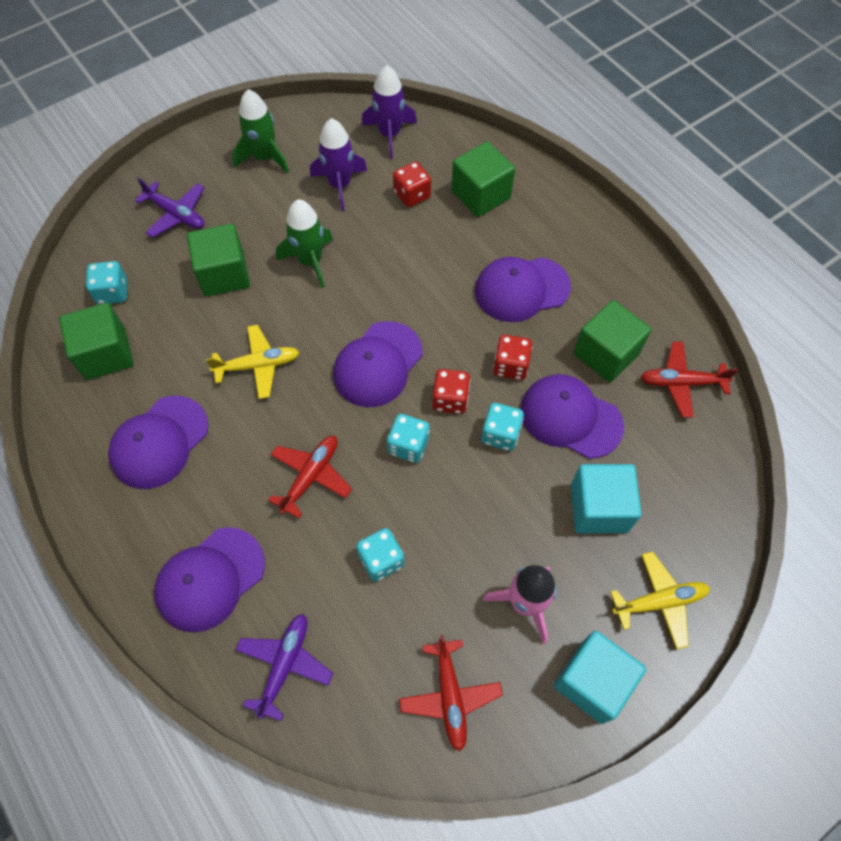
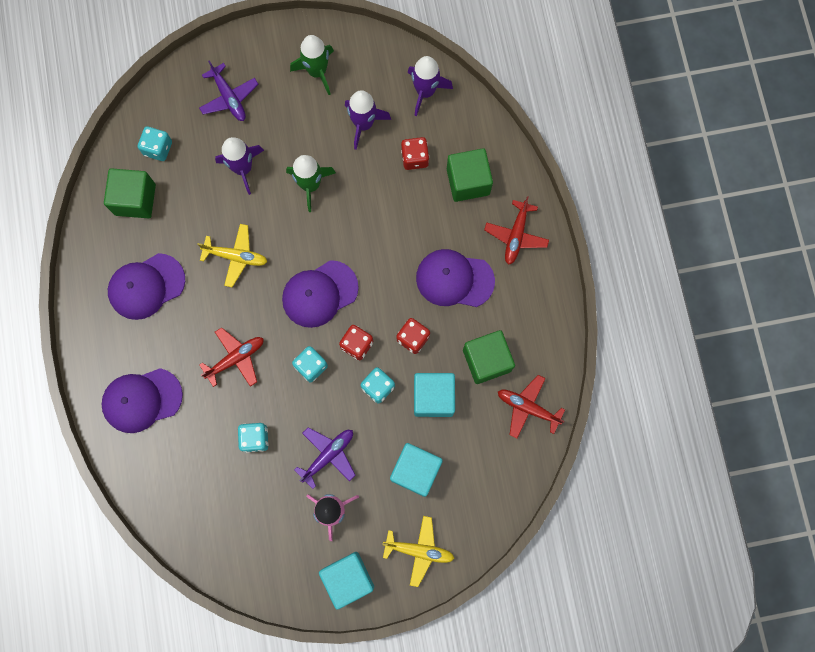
camera: 25 degrees right, 15 degrees up
(224, 274) = (243, 168): green cube -> purple rocket
(285, 665) = (165, 477): purple plane -> purple plane (328, 455)
(450, 696) = (256, 544): red plane -> red plane (516, 235)
(570, 417) = (433, 397): purple cap -> turquoise cube

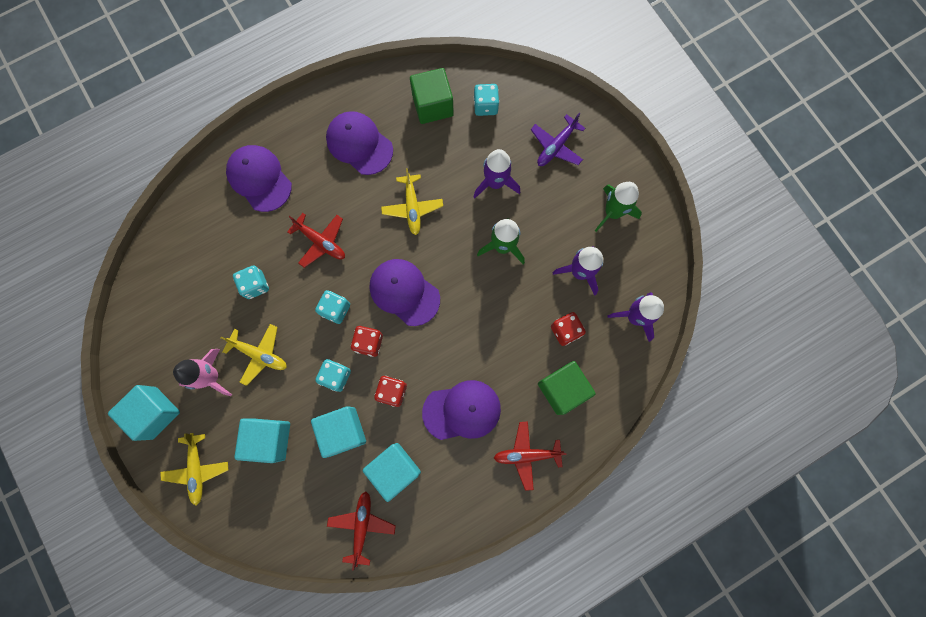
camera: 70 degrees right, 0 degrees up
(328, 455) = (259, 354): purple plane -> yellow plane
(454, 279) = (462, 410): purple cap -> purple cap turned 90 degrees clockwise
(486, 360) = (394, 469): green cube -> turquoise cube

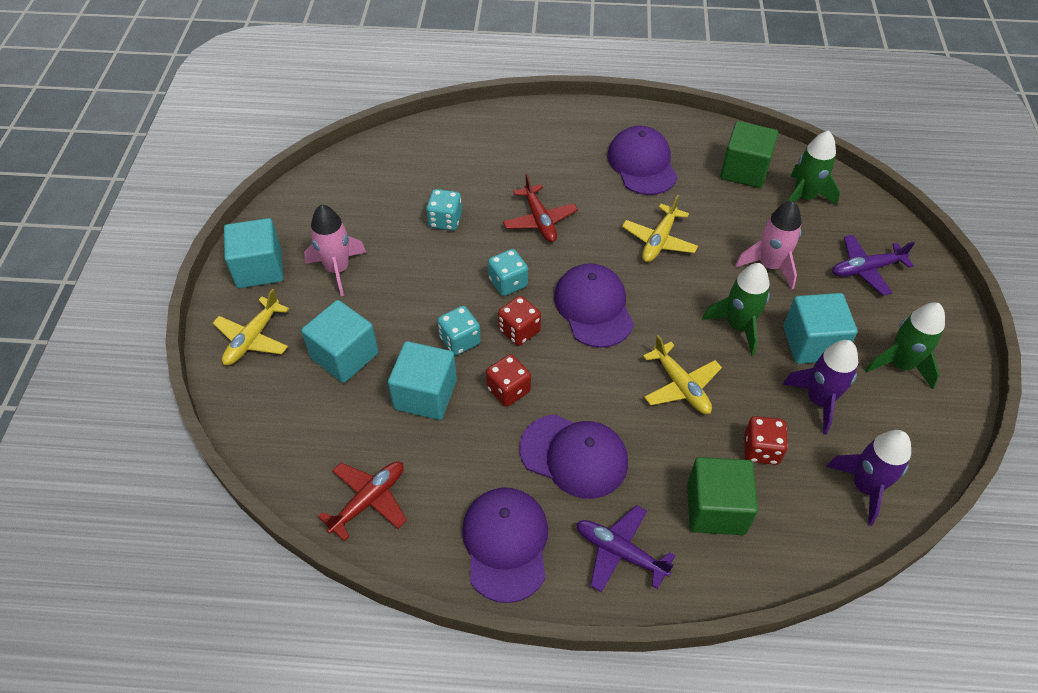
camera: 35 degrees right, 25 degrees down
(259, 179) = (520, 143): purple cap -> purple cap (506, 544)
(259, 354) = (400, 278): yellow plane -> yellow plane (681, 386)
(394, 469) = (451, 467): turquoise cube -> turquoise cube (812, 343)
(485, 106) = (804, 197): turquoise dice -> green rocket
(495, 183) = (769, 266): purple rocket -> pink rocket
(526, 455) = (620, 552): red plane -> purple plane

